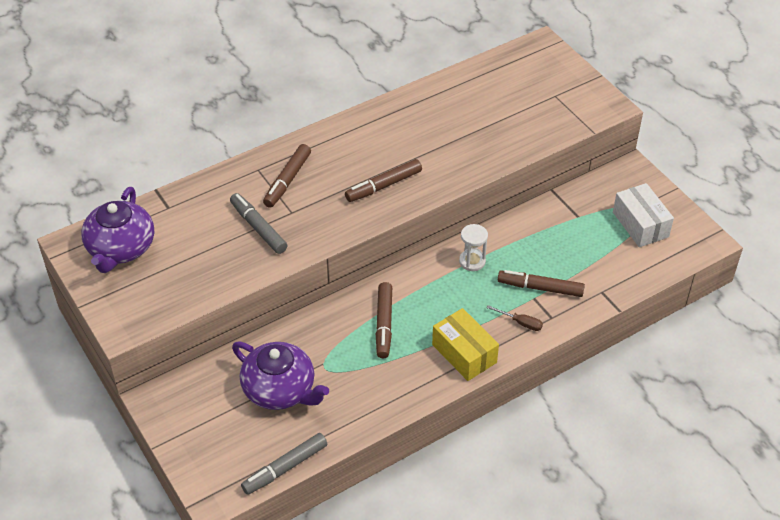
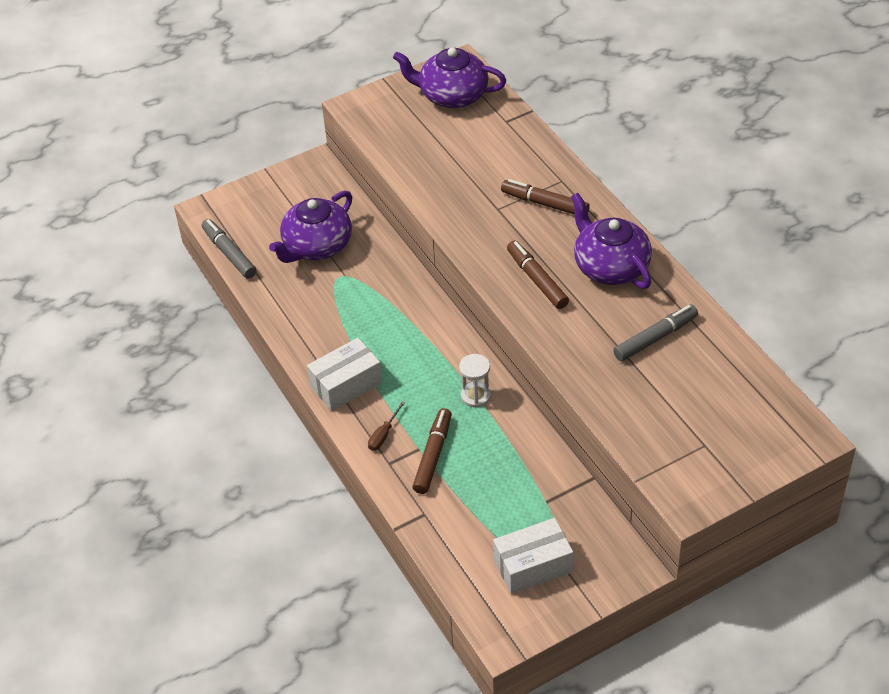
camera: 95 degrees right, 0 degrees up
(258, 228) = (476, 185): grey marker -> grey marker (655, 338)
(368, 140) = (610, 266): none -> purple teapot
(384, 324) = (390, 320): brown marker -> none
(464, 353) = (346, 384): yellow box -> white box

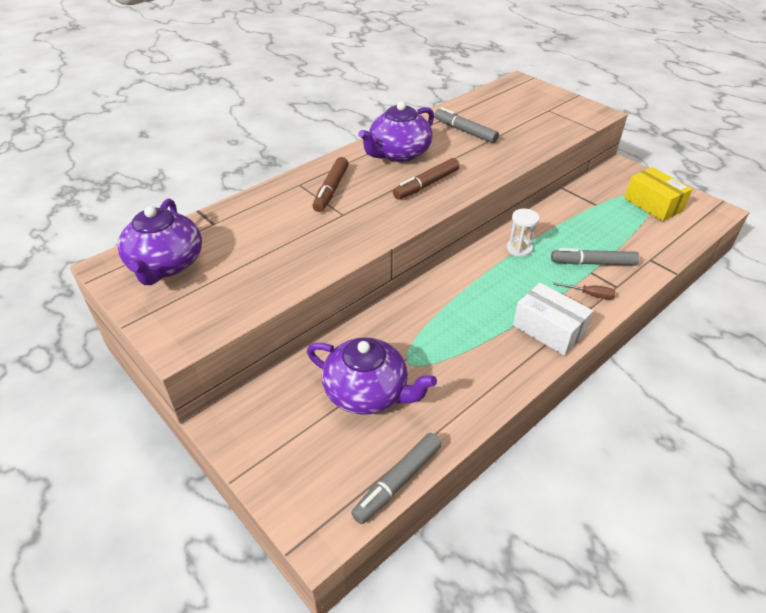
camera: 105 degrees left, 5 degrees down
(433, 455) = (593, 263): brown marker -> grey marker
(533, 565) = (653, 204): white box -> yellow box

